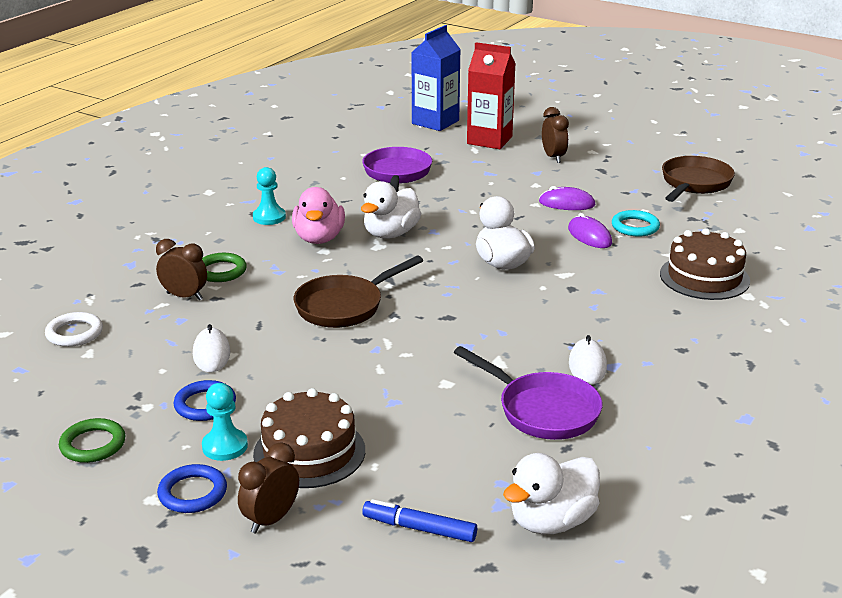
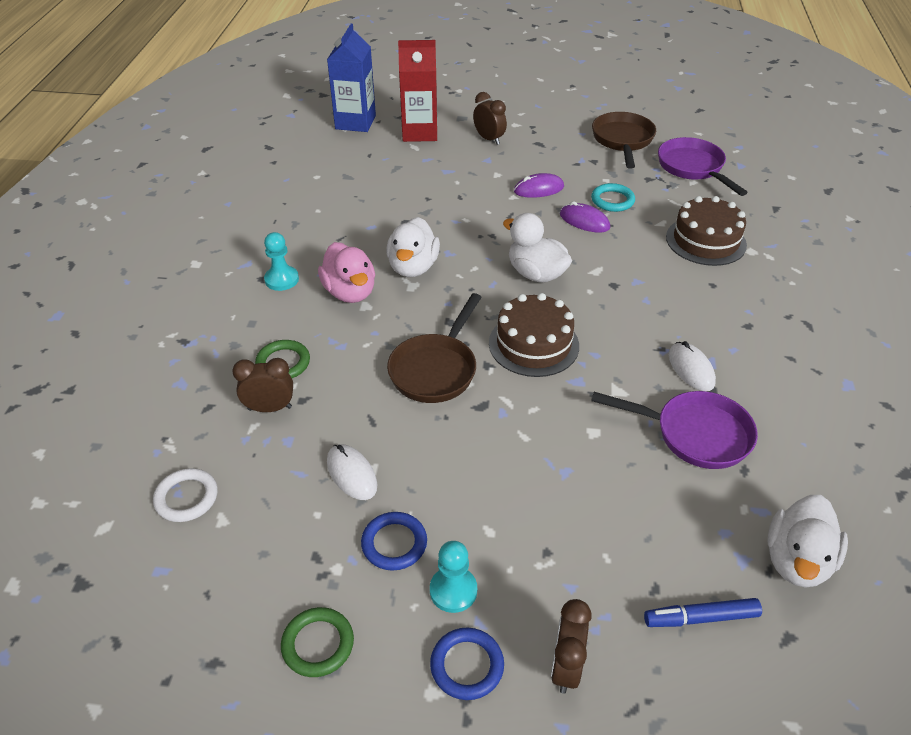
camera: 25 degrees left, 15 degrees up
(309, 452) = (537, 564): brown cake -> brown cake (533, 344)
(397, 174) = (366, 193): purple pan -> purple pan (693, 168)

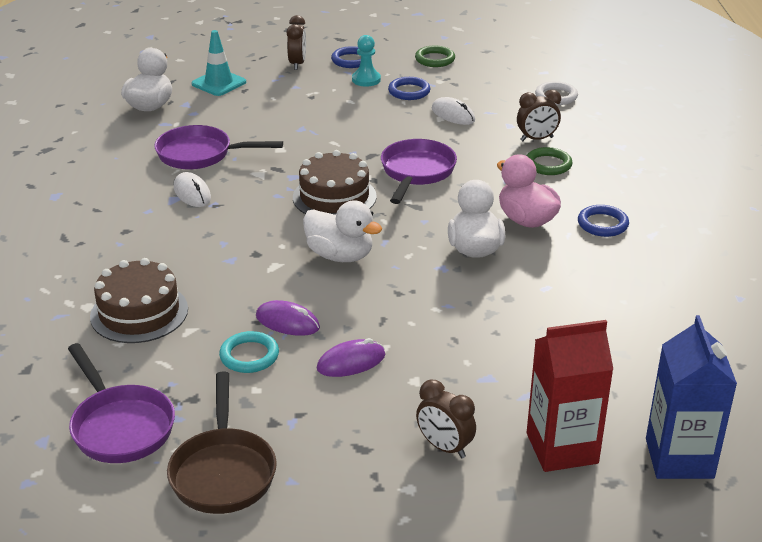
camera: 170 degrees right, 10 degrees down
(282, 279) = (602, 224): turquoise pawn -> blue ring
(436, 369) = (416, 172): brown pan -> purple pan
(701, 618) = (219, 83): blue marker -> turquoise traffic cone

